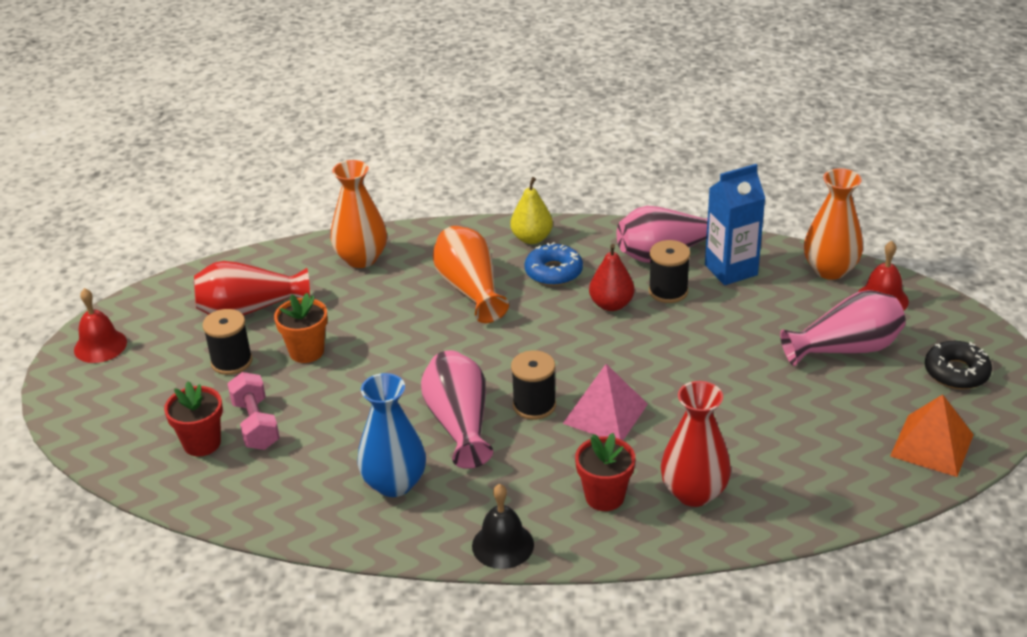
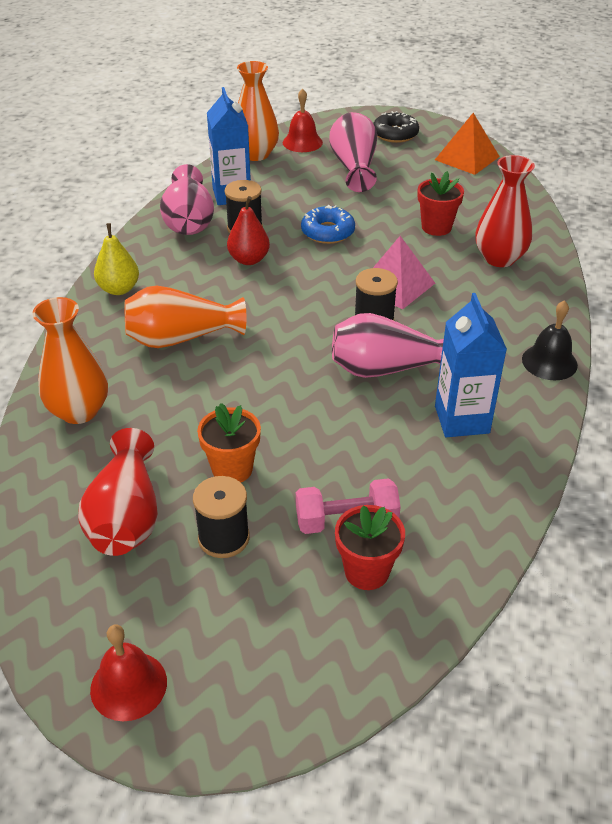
camera: 80 degrees left, 5 degrees up
(394, 483) = (462, 420): blue vase -> blue carton
(553, 272) = (182, 284): blue donut -> blue donut (328, 232)
(604, 497) = (498, 300): red flower pot -> red flower pot (436, 227)

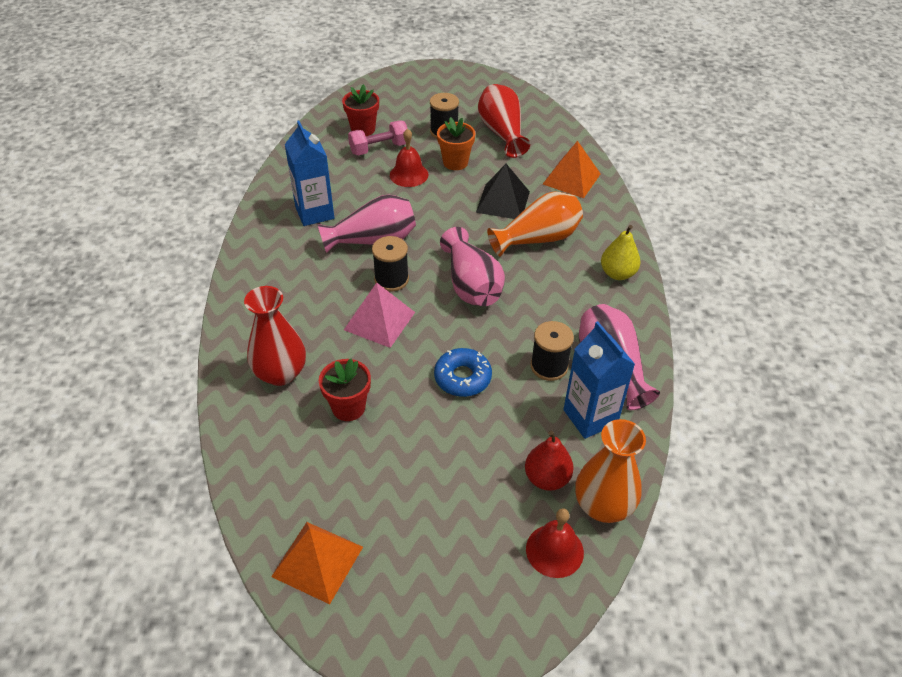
camera: 165 degrees right, 5 degrees up
(79, 411) = (571, 179): orange vase -> orange pyramid
(128, 685) = (459, 79): red bell -> red bell (409, 174)
(195, 393) = (503, 202): none -> black pyramid
(249, 260) = (525, 326): red pear -> red pear (547, 478)
(354, 167) = (466, 504): pink vase -> pink vase (471, 285)
(395, 134) = (428, 606): black donut -> none
(549, 362) = (246, 267): black bell -> none

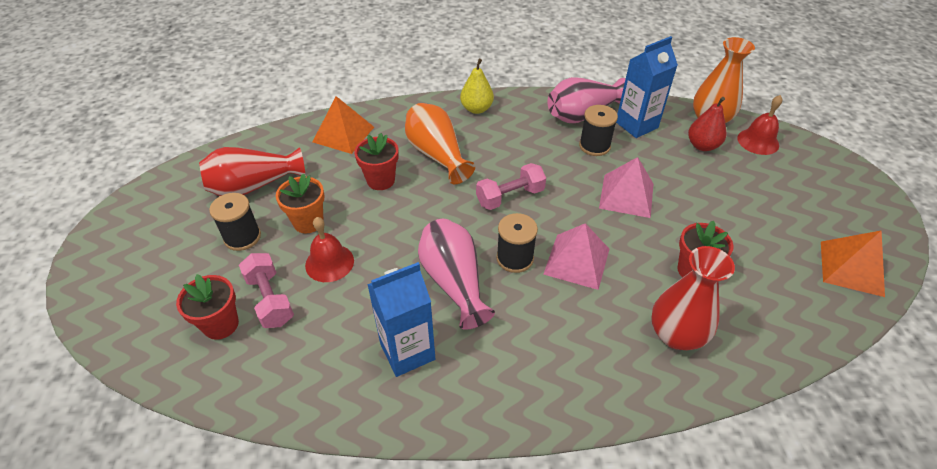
camera: 95 degrees left, 0 degrees up
(462, 377) = (626, 195): blue donut -> pink pyramid
(471, 285) = (510, 197): pink vase -> pink dumbbell
(503, 202) = (381, 180): black pyramid -> red flower pot

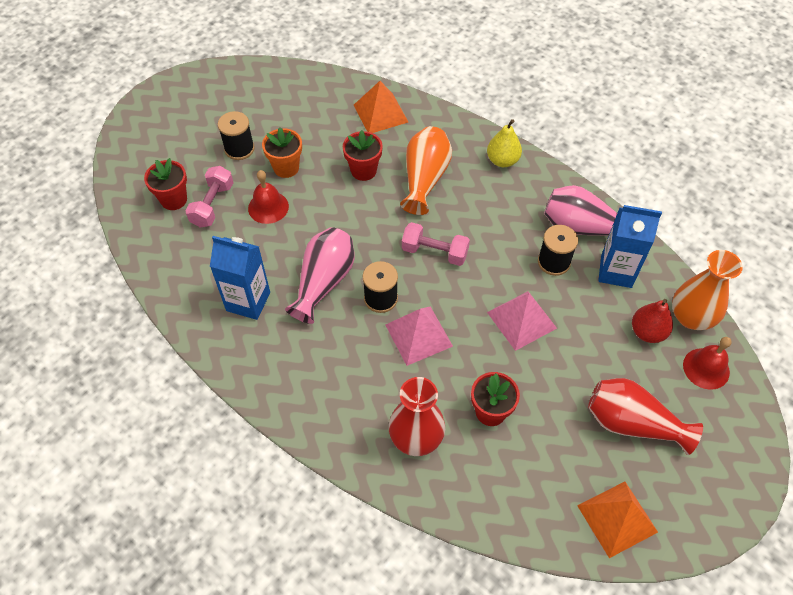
camera: 45 degrees right, 10 degrees up
(254, 186) = (282, 114): red vase -> red vase (632, 423)

